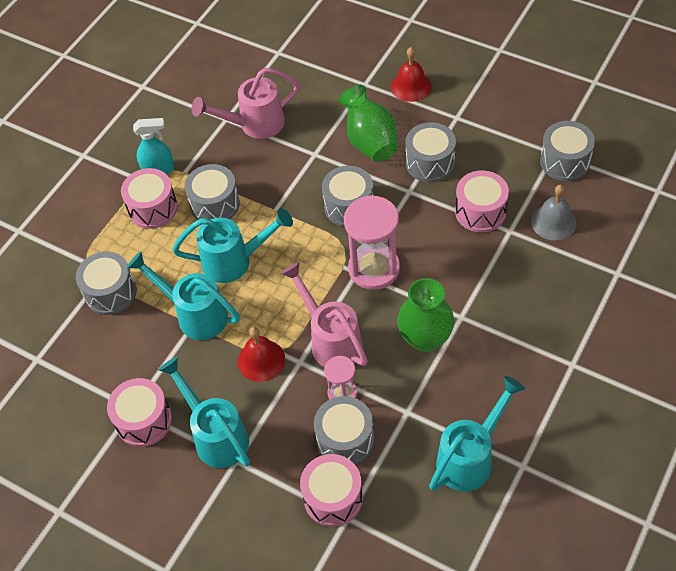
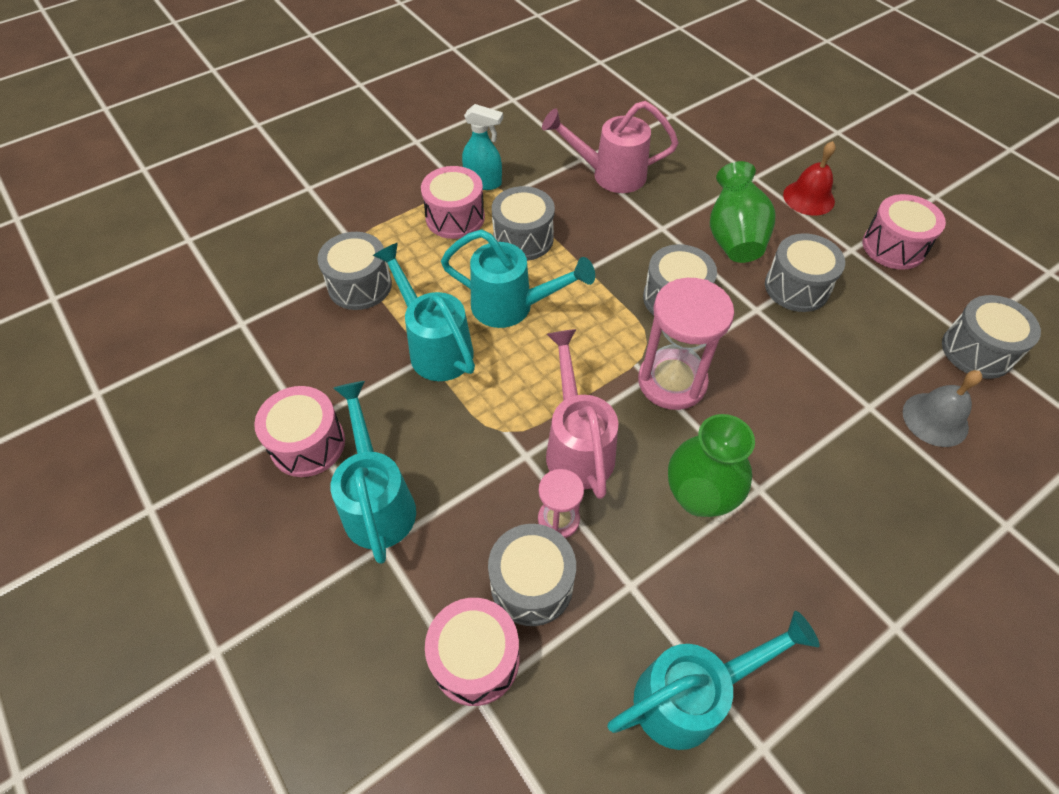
camera: 20 degrees right, 0 degrees up
(261, 360) = (481, 433): red bell -> none
(480, 211) = (839, 368): pink drum -> pink drum (893, 247)

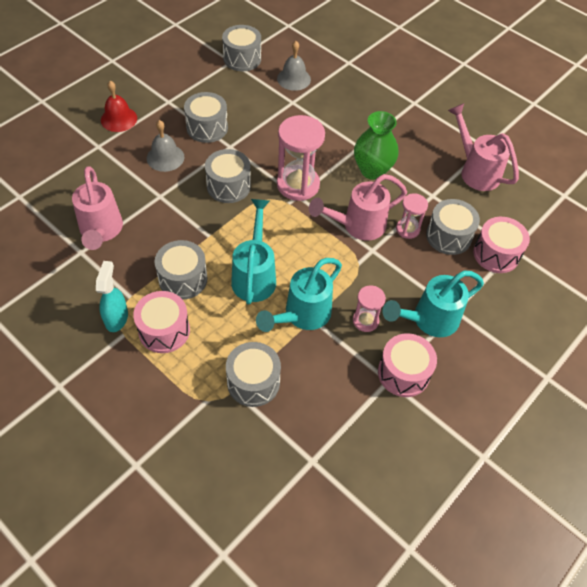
camera: 105 degrees left, 0 degrees up
(404, 417) = (365, 320): none -> pink hourglass
(691, 695) = (475, 170): turquoise watering can -> pink watering can
(733, 238) = (165, 157): green vase -> grey bell
(893, 247) = (163, 83): pink drum -> none

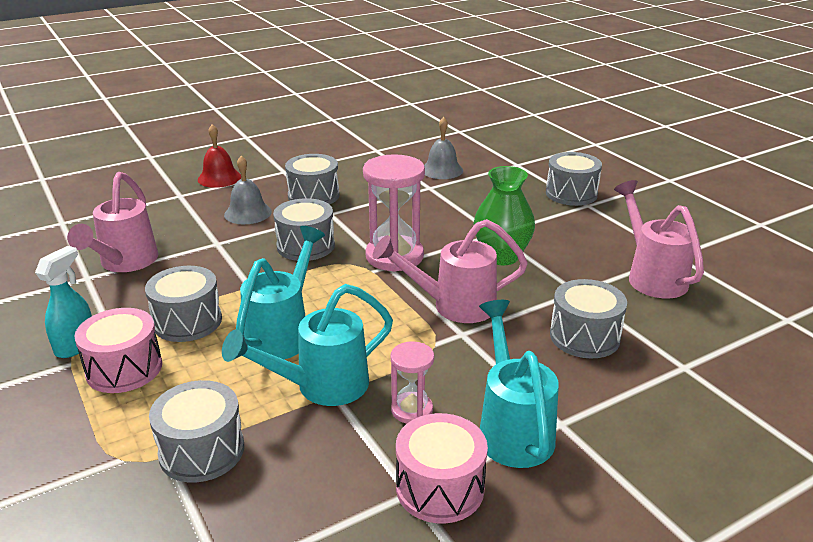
camera: 20 degrees right, 25 degrees down
(242, 58) = (390, 149): grey drum -> grey drum (571, 194)
(407, 229) = (525, 320): pink hourglass -> none
(428, 320) = (512, 428): turquoise watering can -> turquoise watering can turned 90 degrees clockwise
(496, 254) = (654, 368): pink drum -> none

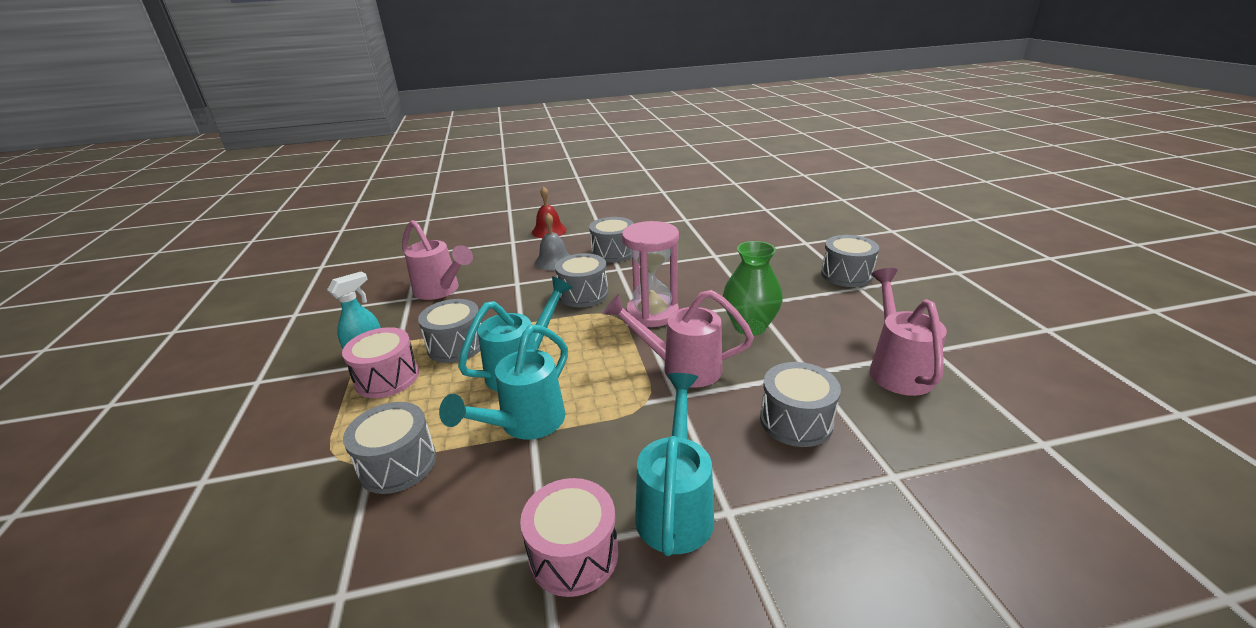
camera: 20 degrees right, 0 degrees up
(125, 263) = (441, 291): pink watering can -> pink watering can turned 75 degrees counterclockwise
(320, 387) = (524, 425): turquoise watering can -> turquoise watering can turned 45 degrees counterclockwise
(412, 410) = (590, 464): pink hourglass -> none
(442, 170) = (733, 241): grey bell -> none

